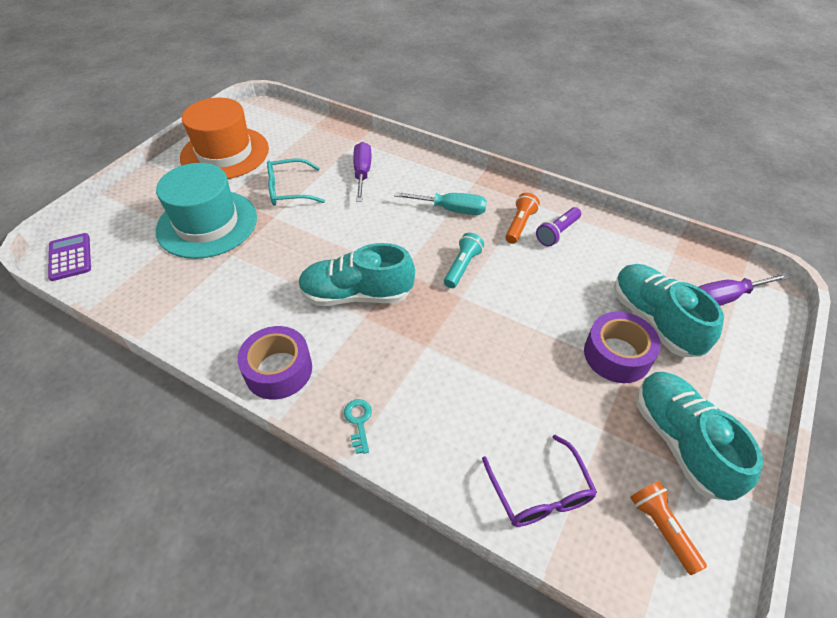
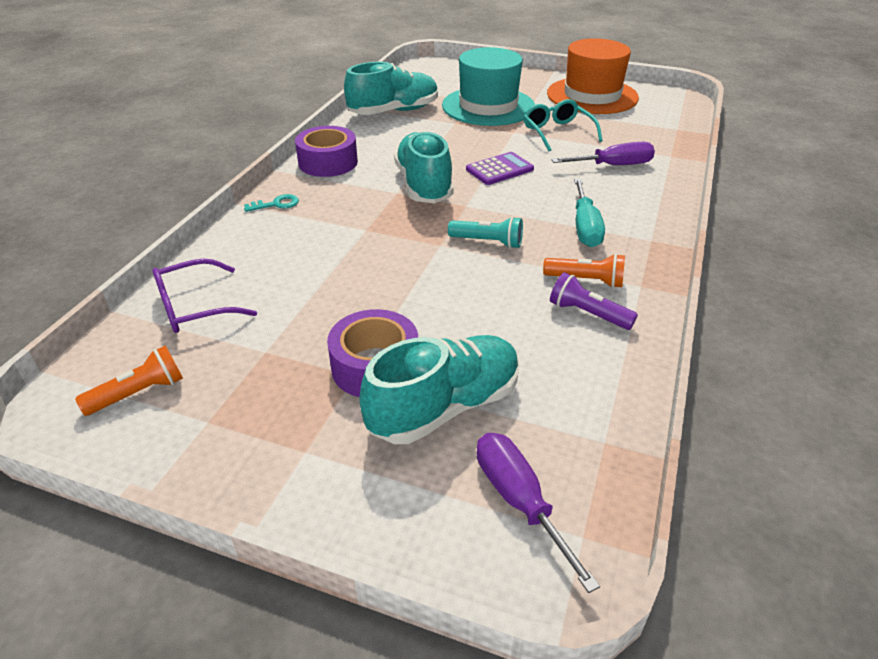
camera: 80 degrees right, 10 degrees down
(70, 257) = (426, 69): purple calculator -> purple calculator (499, 169)
(681, 442) = (245, 418): turquoise shoe -> turquoise shoe (394, 111)

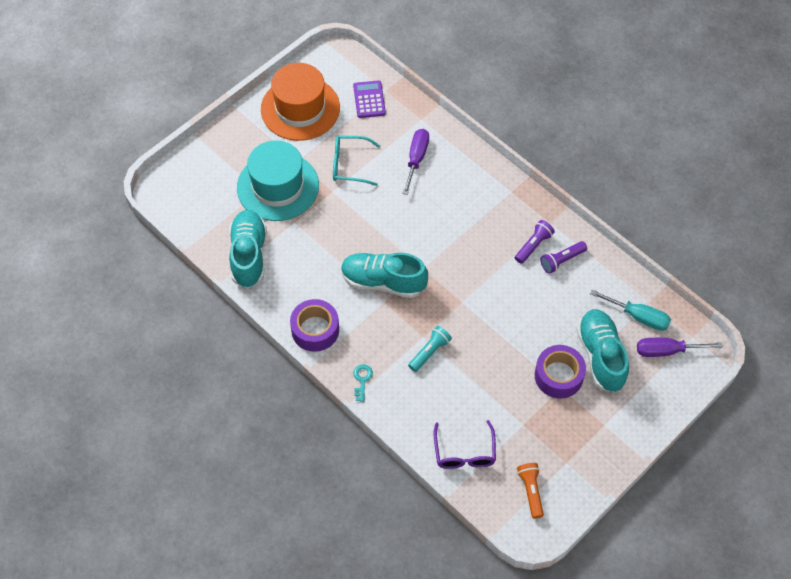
camera: 65 degrees left, 20 degrees up
(488, 242) = (471, 275): turquoise flashlight -> turquoise flashlight (430, 352)
(499, 169) = (385, 227): purple calculator -> purple calculator (369, 99)
(585, 227) = (481, 217): turquoise screwdriver -> turquoise screwdriver (638, 317)
(586, 280) = (533, 245): orange flashlight -> purple flashlight

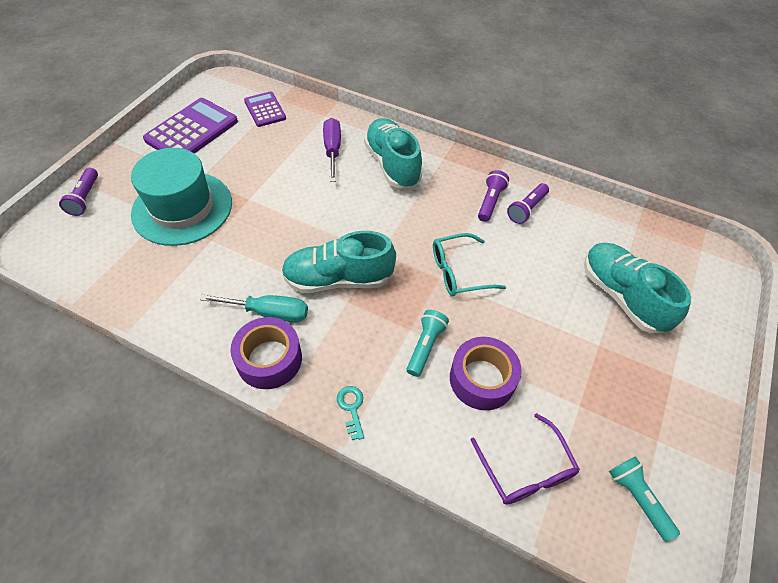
camera: 20 degrees left, 5 degrees down
(203, 158) = (85, 198): none -> purple flashlight
(249, 255) = (160, 290): turquoise shoe -> turquoise shoe (392, 164)
(300, 108) = (192, 131): orange hat -> purple calculator
(349, 165) = (261, 170): turquoise glasses -> turquoise glasses (459, 272)
(530, 491) = (637, 498): orange flashlight -> turquoise flashlight
(558, 376) = (589, 332): purple tape -> purple tape (482, 379)
(638, 317) = (635, 244): turquoise screwdriver -> turquoise screwdriver (269, 312)
(666, 351) = (685, 271): purple screwdriver -> none

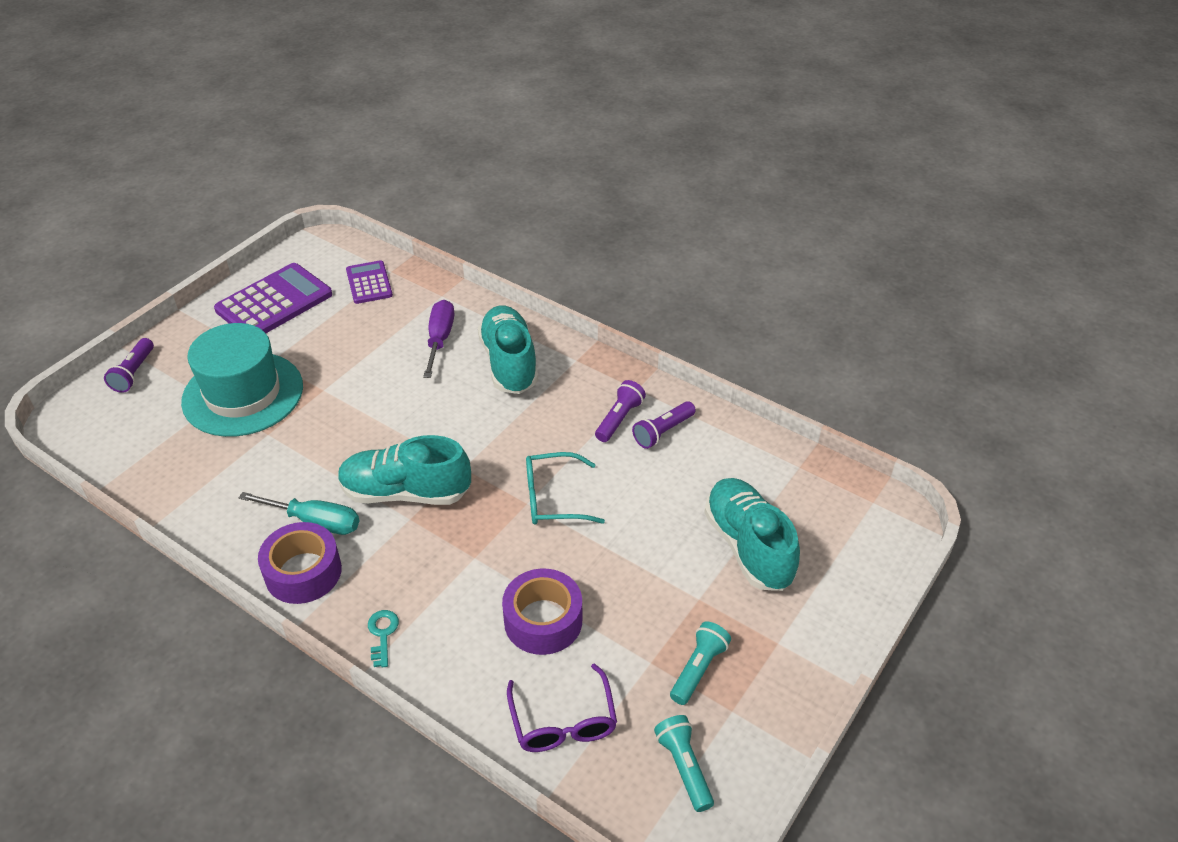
camera: 10 degrees right, 10 degrees down
(425, 346) = (487, 578): turquoise flashlight -> turquoise flashlight (698, 669)

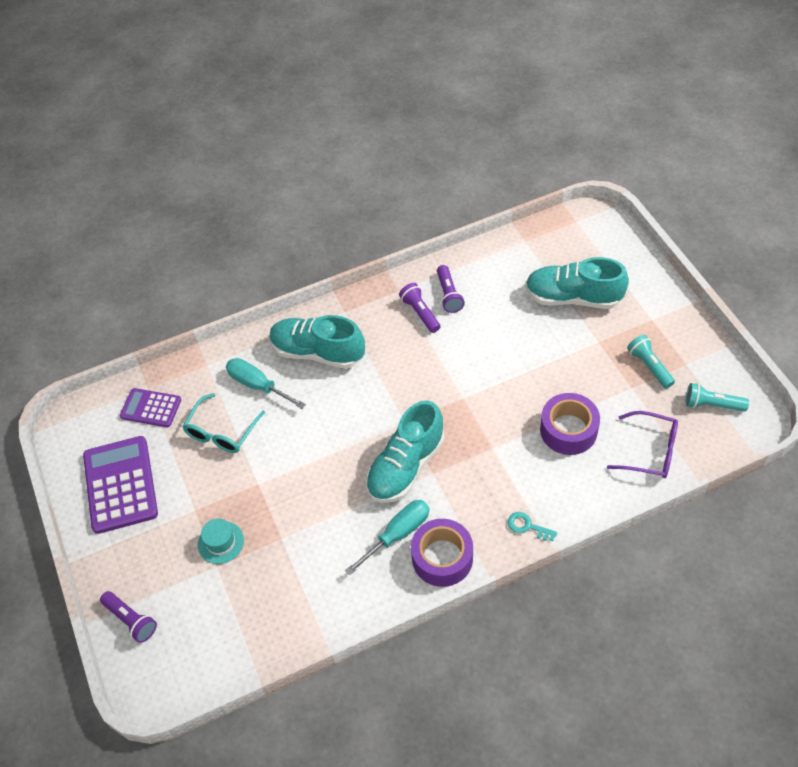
camera: 55 degrees left, 10 degrees up
(243, 394) = (221, 542): turquoise hat -> turquoise hat, size x0.43
(440, 339) = (258, 385): purple screwdriver -> turquoise screwdriver
(553, 498) = (468, 381): turquoise glasses -> turquoise glasses (221, 432)

